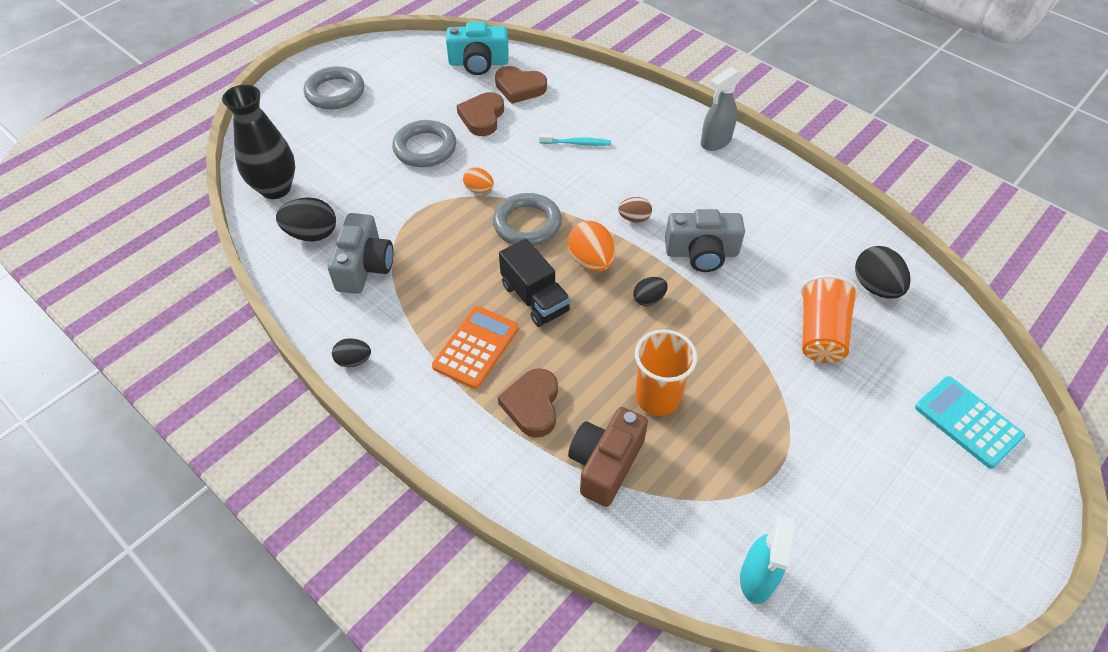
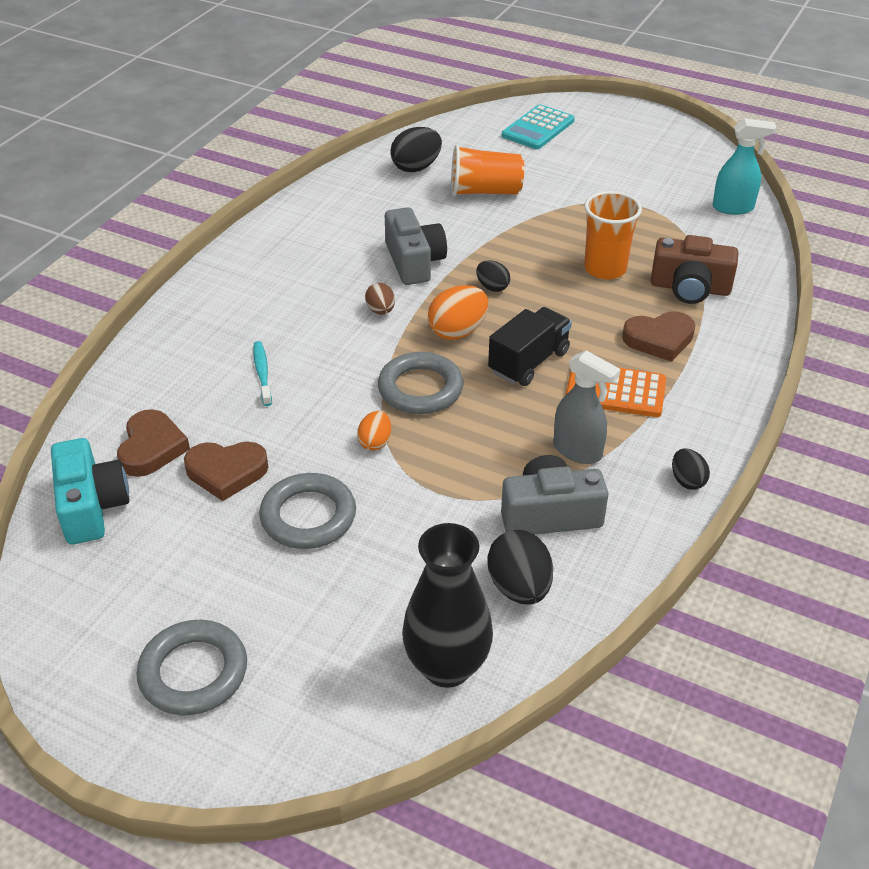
camera: 105 degrees left, 10 degrees down
(715, 142) = (234, 269): grey spray bottle -> grey spray bottle (578, 451)

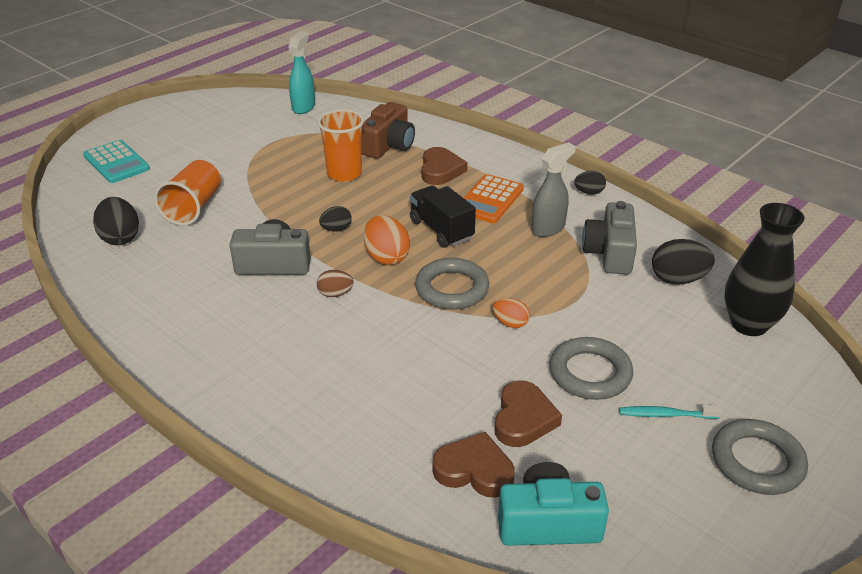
camera: 75 degrees left, 5 degrees down
(262, 373) = (391, 380): turquoise toothbrush -> turquoise toothbrush (666, 415)

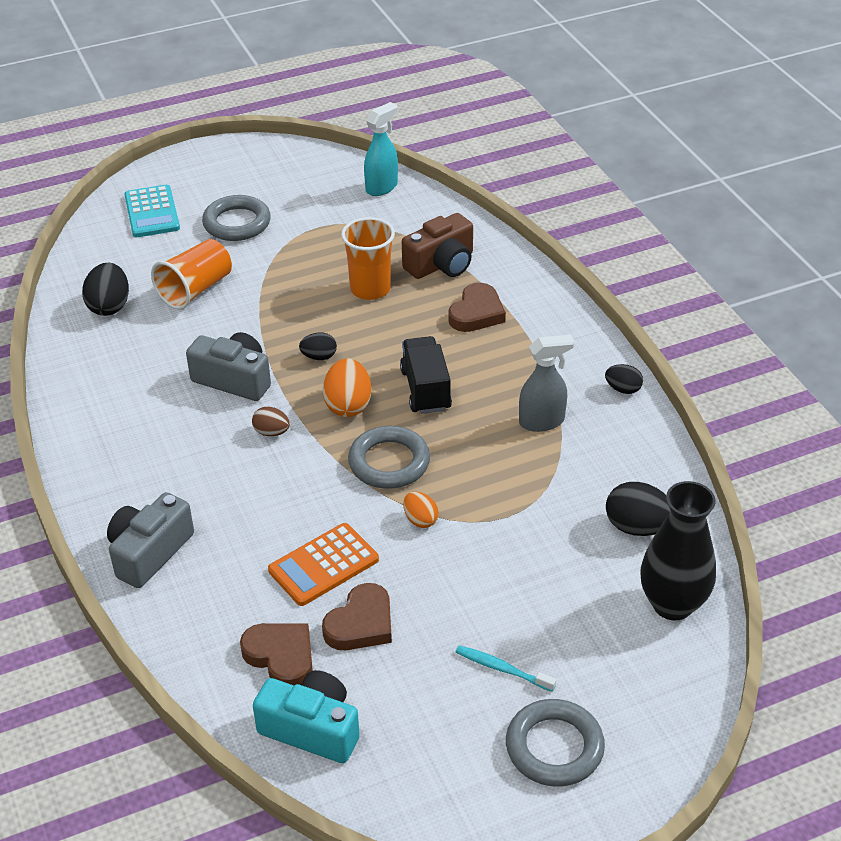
camera: 25 degrees right, 5 degrees up
(489, 200) = (503, 367): orange calculator -> orange calculator (323, 565)
(590, 373) = (460, 600): grey ring -> grey ring (237, 223)
(610, 253) = (587, 472): grey camera -> grey camera (149, 552)

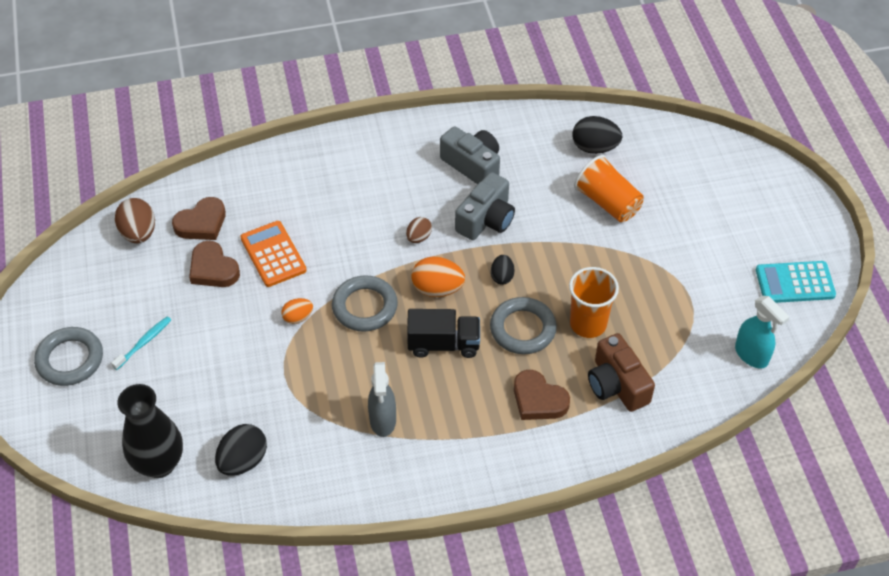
camera: 100 degrees right, 10 degrees up
(149, 552) = (317, 161): grey camera -> grey camera (473, 165)
(152, 212) = (726, 179): turquoise calculator -> turquoise calculator (795, 283)
(237, 223) = (702, 237): grey ring -> grey ring (522, 329)
(312, 729) = (139, 233): turquoise camera -> brown egg
(623, 389) = (408, 493): black egg -> none

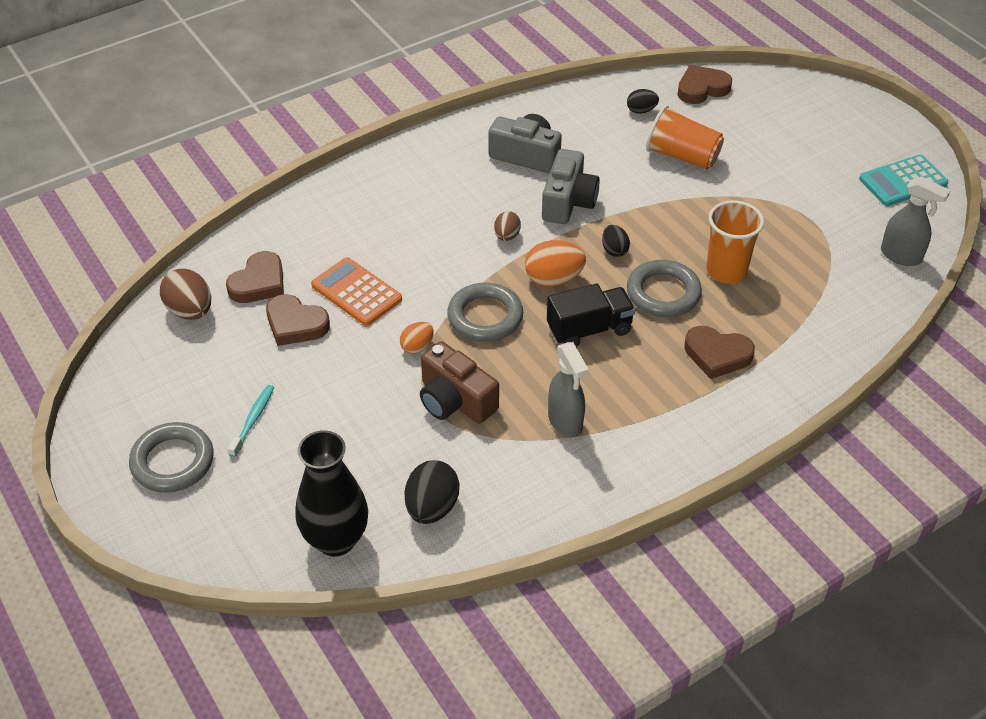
camera: 20 degrees left, 5 degrees down
(594, 147) = (641, 110): black egg -> black egg, size x0.60
(617, 384) = (787, 318): brown camera -> brown camera (455, 400)
(660, 140) = (702, 88): none -> brown heart
(751, 355) = (901, 256): turquoise spray bottle -> grey spray bottle

